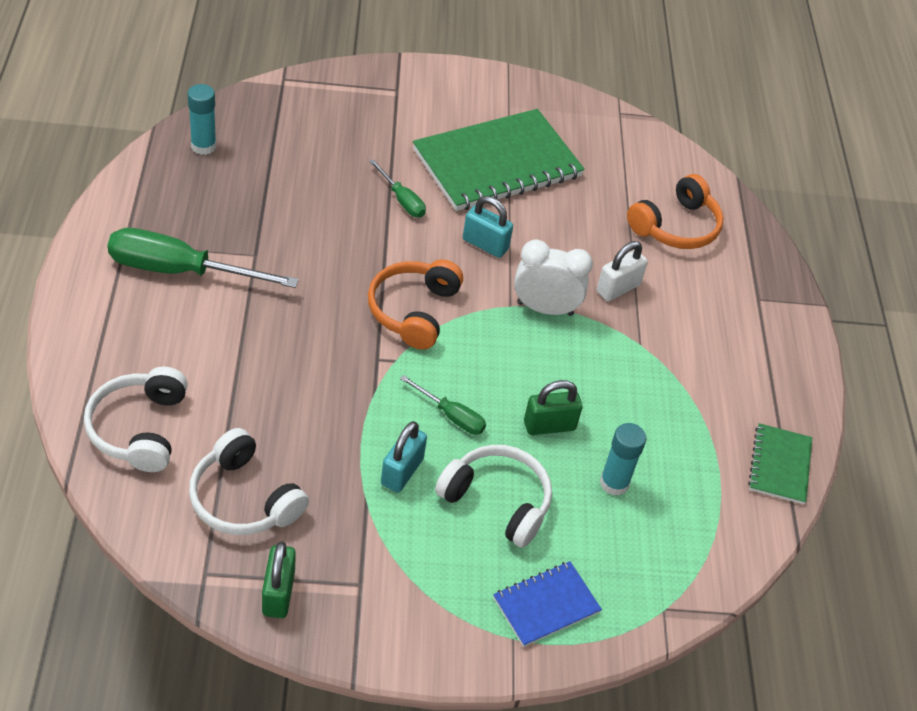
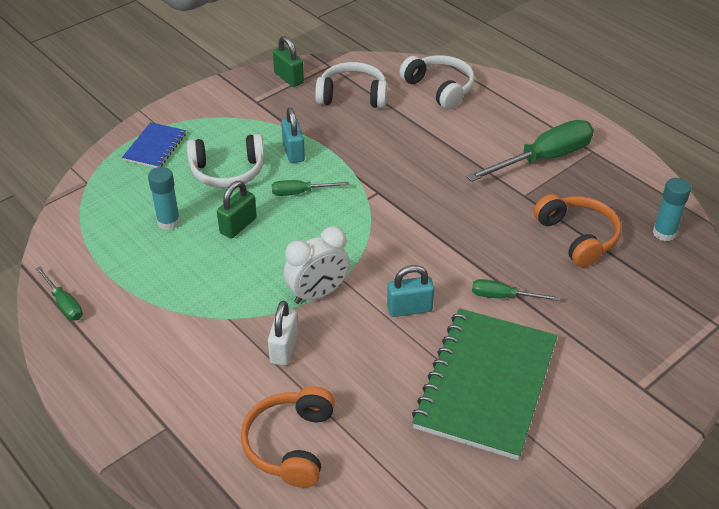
camera: 145 degrees right, 5 degrees down
(413, 311) = (394, 231): orange headphones -> orange headphones (578, 237)
(780, 465) = (64, 304): green notebook -> green screwdriver

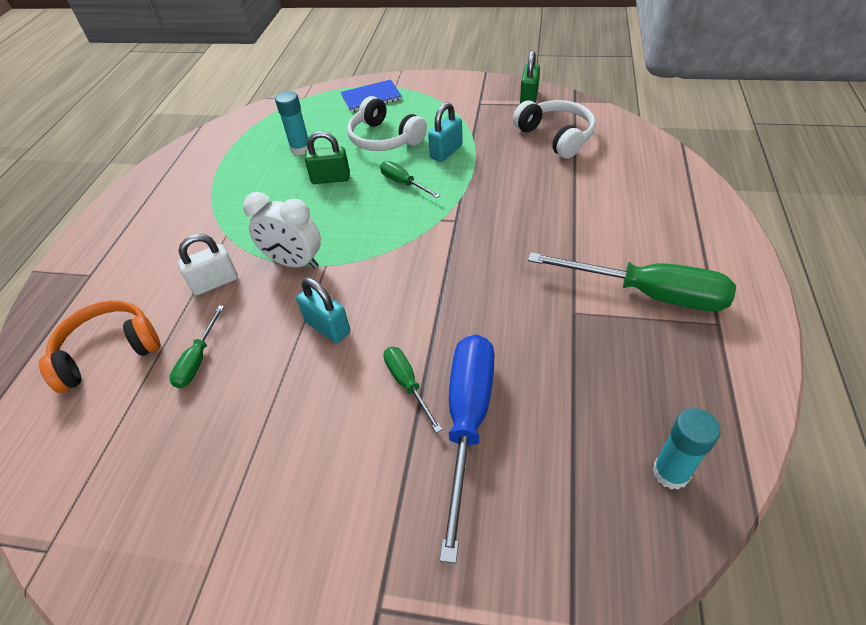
camera: 55 degrees right, 5 degrees up
(64, 304) = (178, 160): green screwdriver -> green screwdriver (198, 360)
(439, 88) = (642, 171): white headphones -> none
(486, 384) = (272, 444): green notebook -> none
(558, 287) = (468, 421): none -> blue screwdriver
(578, 237) = (563, 392): orange headphones -> none

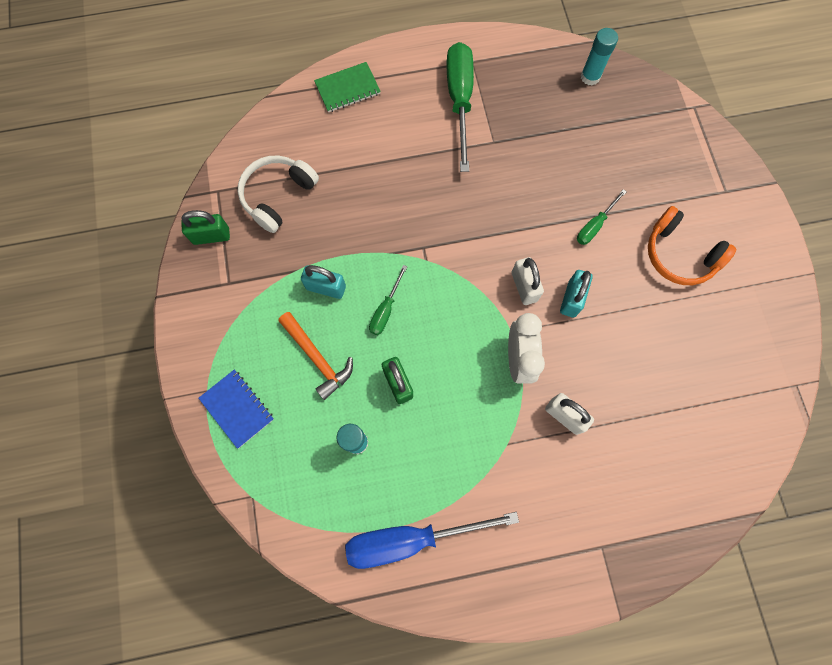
camera: 115 degrees left, 25 degrees up
(108, 352) = (663, 458): orange headphones -> orange headphones (679, 255)
(198, 360) = (638, 380): green screwdriver -> none
(367, 288) = (524, 287): none -> white padlock
(384, 139) = (317, 358): white headphones -> orange hammer
(468, 421) = (605, 182): blue screwdriver -> blue screwdriver (410, 538)
(684, 199) = (347, 88): none -> green notebook

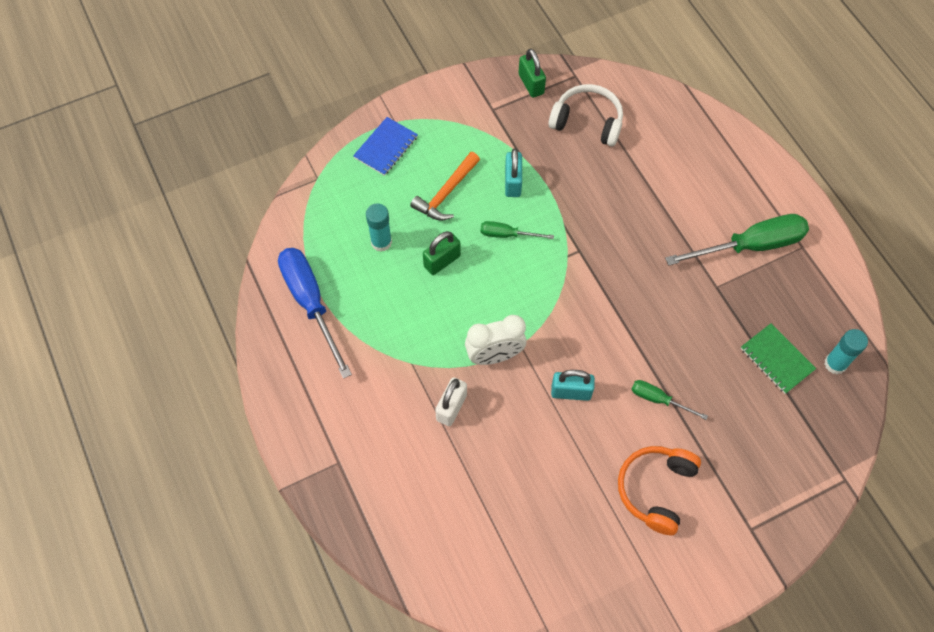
camera: 75 degrees right, 10 degrees down
(347, 88) = (722, 146): green notebook -> green notebook (777, 359)
(524, 287) = (569, 346): white padlock -> none

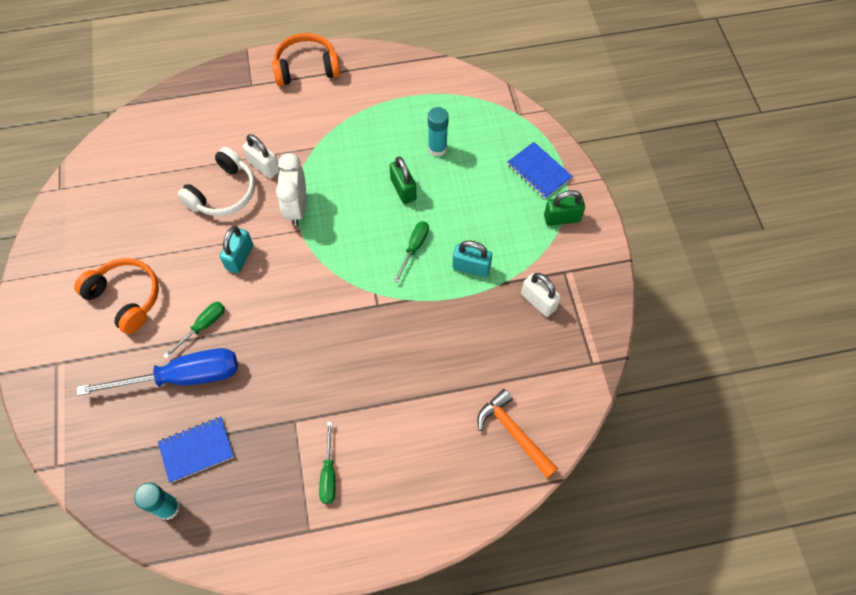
camera: 105 degrees right, 0 degrees up
(299, 407) = (306, 68): none -> orange headphones
(310, 303) = (394, 89): blue screwdriver -> blue screwdriver (182, 377)
(446, 193) = (474, 209): orange hammer -> orange hammer (514, 433)
(530, 124) = (538, 301): none -> white padlock
(531, 84) = (589, 316): green padlock -> green padlock (562, 218)
(587, 122) = (528, 357): white headphones -> white headphones (223, 193)
(750, 246) = (328, 474): green screwdriver -> green screwdriver, size x0.50
(777, 359) = (197, 450): green notebook -> blue notebook

